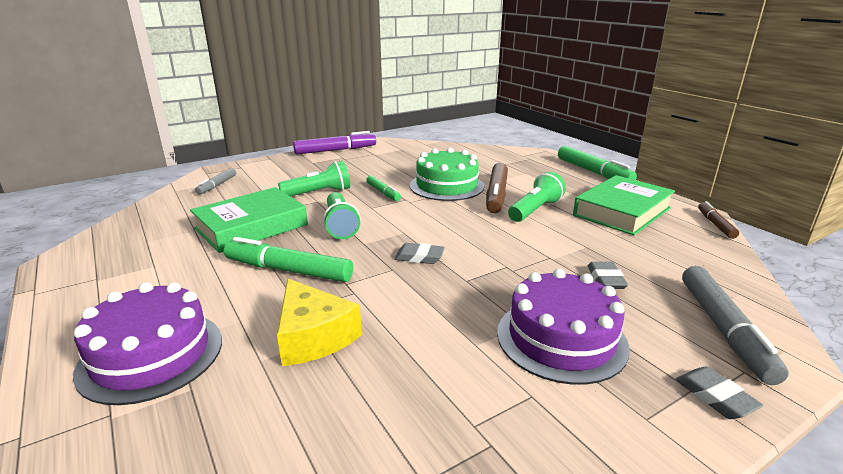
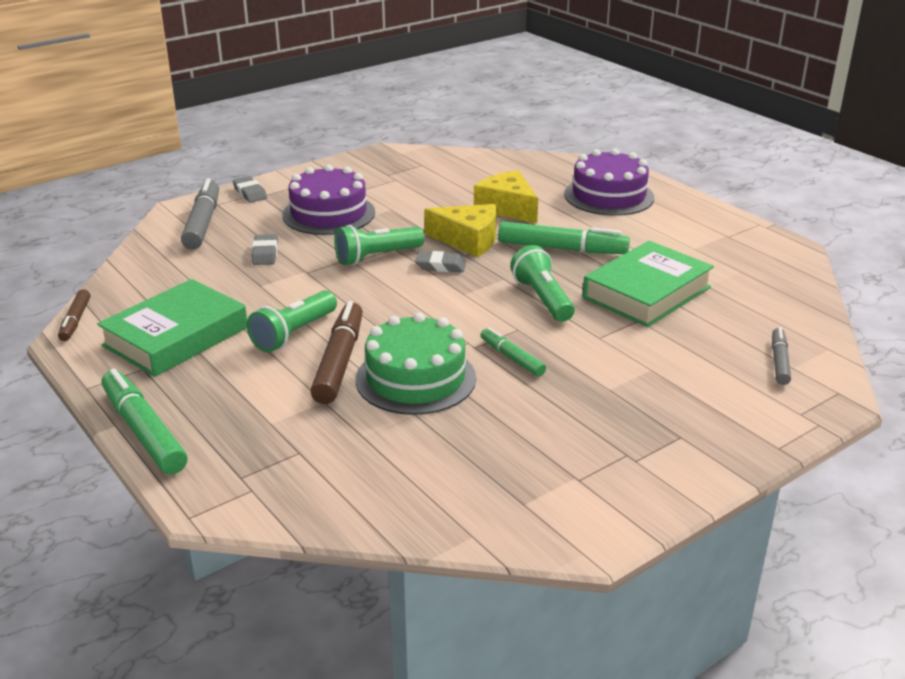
camera: 175 degrees right, 5 degrees up
(319, 193) = (608, 352): green flashlight -> green flashlight (377, 257)
(335, 150) = (667, 487): purple marker -> none
(383, 286) = (468, 240): none -> yellow cheese

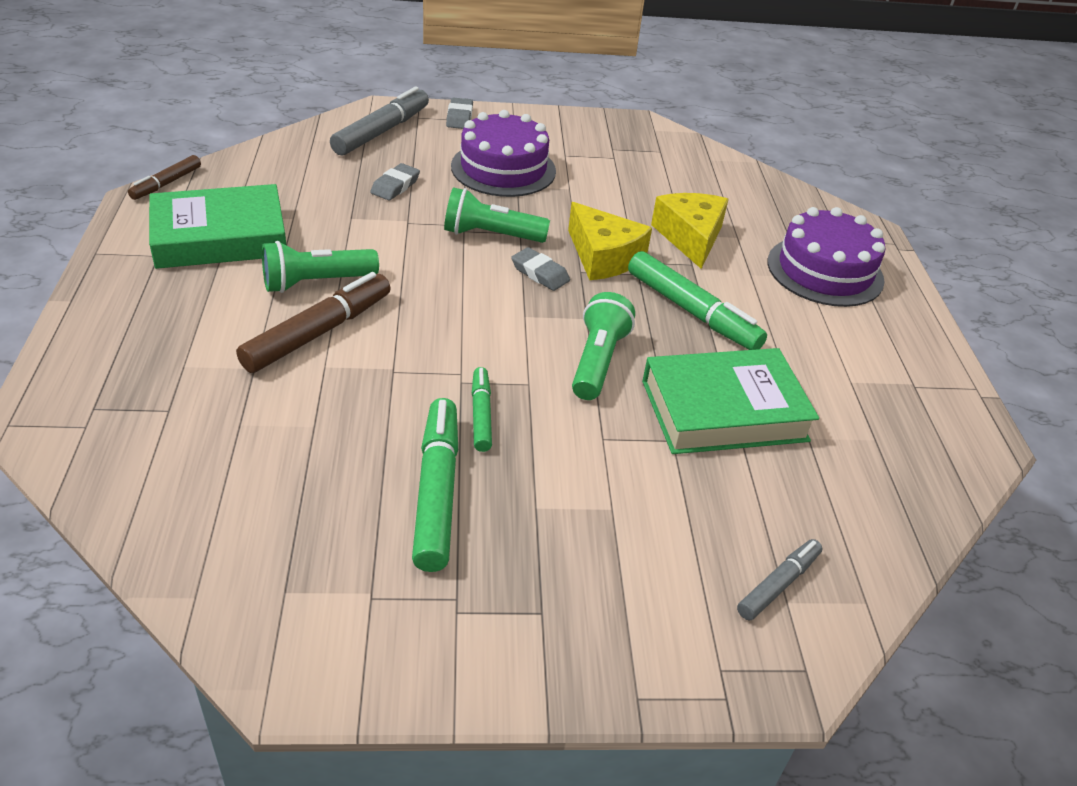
camera: 30 degrees right, 10 degrees up
(144, 431) = (82, 318): green marker -> green marker (437, 491)
(415, 378) = (362, 388): green cake -> none

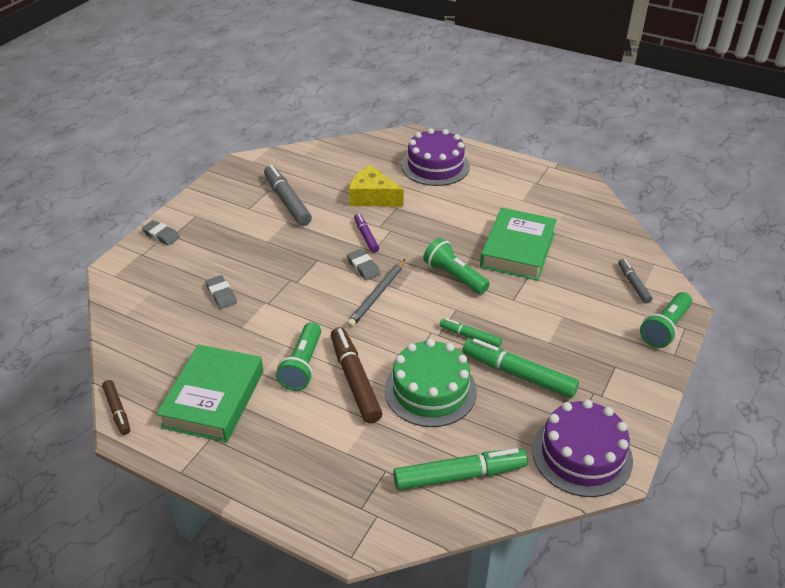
camera: 55 degrees left, 0 degrees up
(342, 407) = (430, 390): none -> green cake
(382, 131) = (146, 278): grey marker -> grey marker (287, 201)
(491, 235) = (310, 272): green flashlight -> green flashlight (665, 328)
(495, 302) = (377, 295): none -> grey pencil
(503, 168) = (242, 239): purple cake -> purple cake (582, 454)
(540, 273) = (363, 267): grey eraser -> grey eraser turned 75 degrees clockwise
(604, 257) = (366, 236): yellow cheese -> purple marker
(692, 312) = (437, 226): green marker -> green marker (459, 475)

